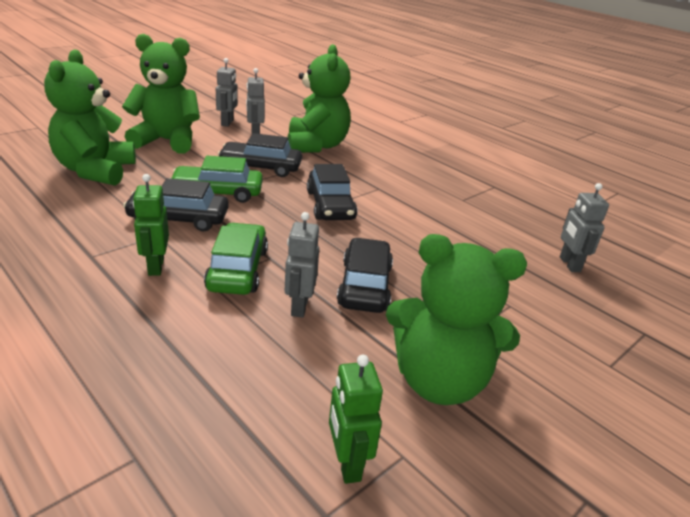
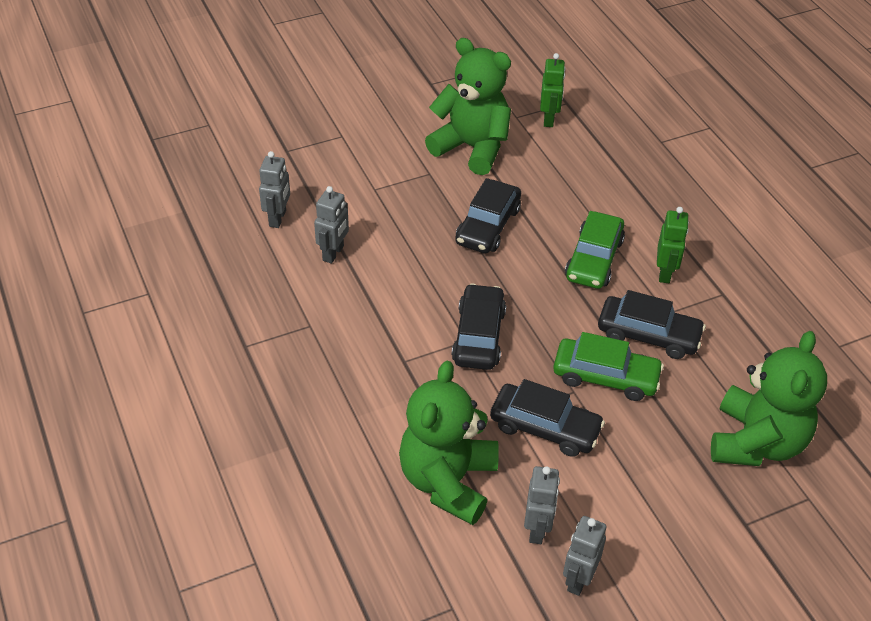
camera: 160 degrees left, 15 degrees up
(167, 141) = (675, 518): green teddy bear -> none
(299, 306) = (549, 215): grey robot -> grey robot (333, 253)

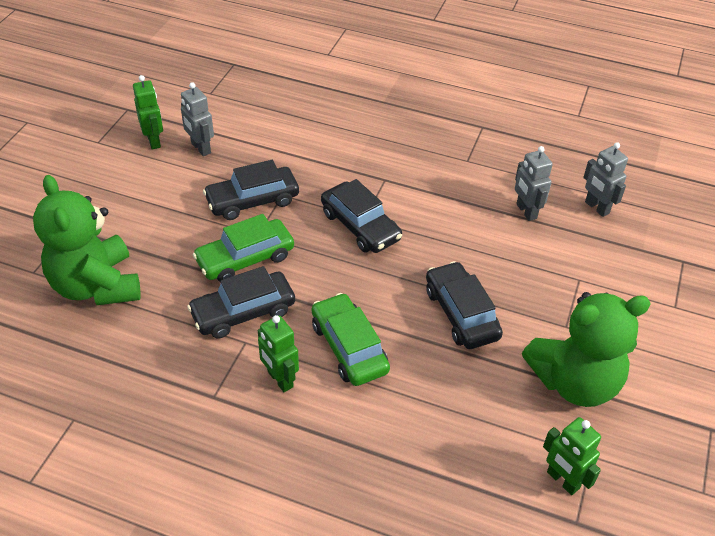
camera: 135 degrees right, 0 degrees up
(448, 481) = (277, 138): green teddy bear -> none
(578, 579) = (154, 141): grey robot -> green robot

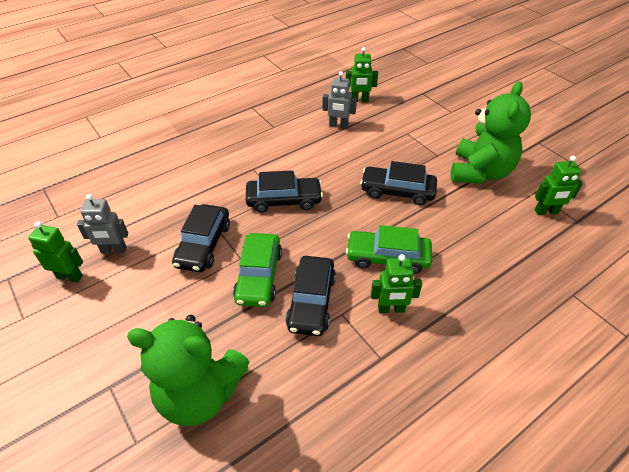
camera: 55 degrees left, 0 degrees up
(596, 208) = (359, 100): grey robot -> green robot

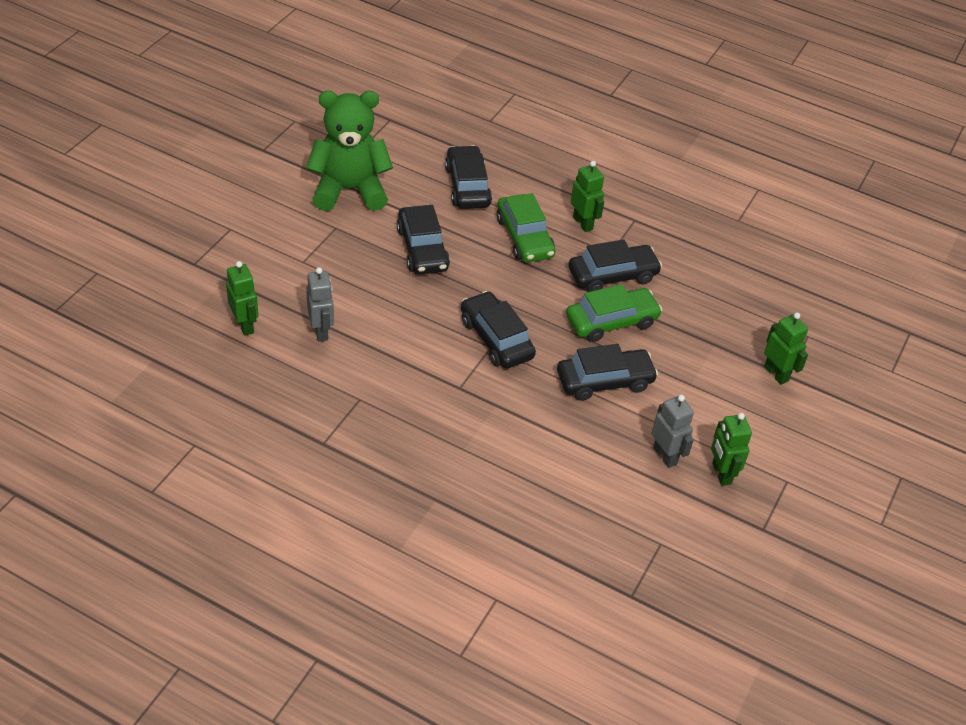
camera: 120 degrees left, 0 degrees up
(200, 393) = (746, 315): green teddy bear -> none
(469, 242) = (467, 186): none -> black car
(546, 212) = (389, 139): green robot -> green robot (776, 374)

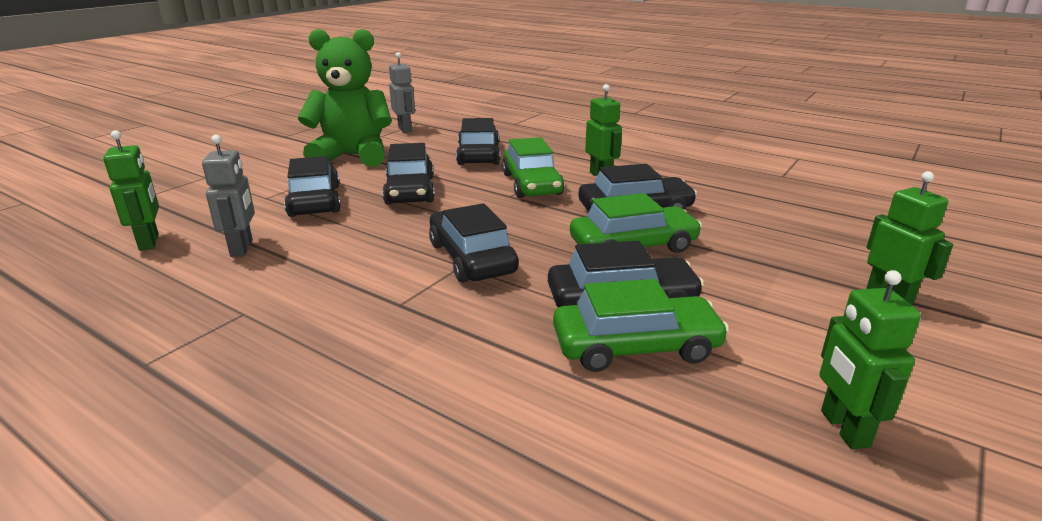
camera: 10 degrees right, 20 degrees down
(347, 266) = (315, 201): none -> black car
(614, 420) = (636, 347): none -> green car
(665, 455) = (730, 397): grey robot -> grey robot (405, 129)

